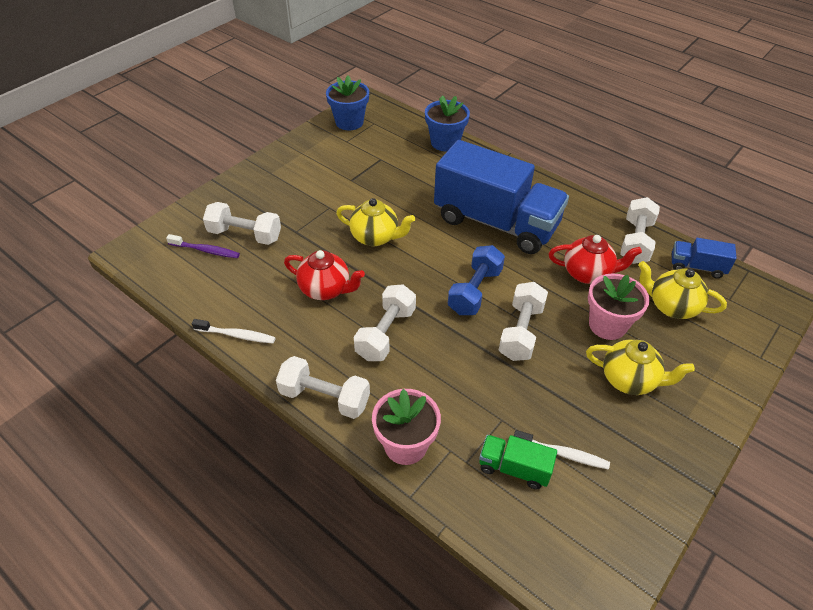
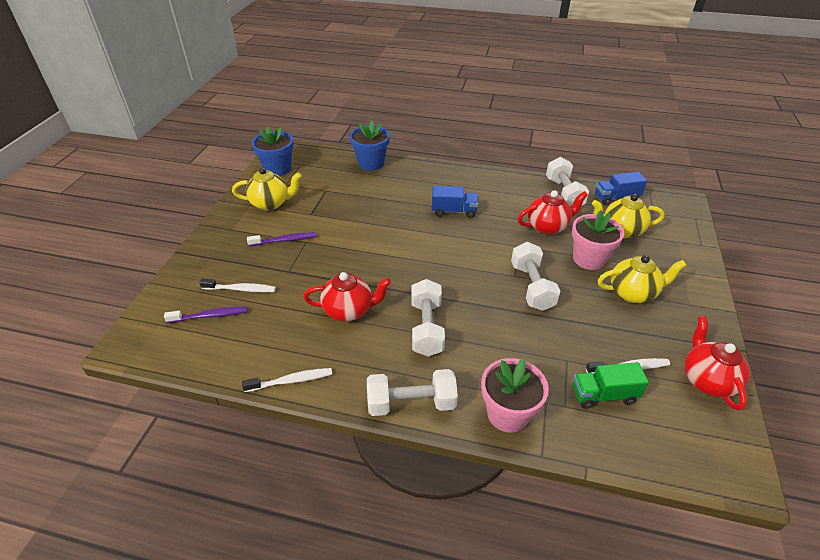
camera: 25 degrees left, 5 degrees down
(245, 235) = (241, 289): white dumbbell -> white toothbrush
(311, 199) = (285, 240): none -> purple toothbrush
(375, 237) = (364, 253): yellow teapot -> yellow teapot (271, 203)
(475, 291) = (474, 268): blue dumbbell -> none
(496, 223) = (454, 211): blue truck -> blue truck, size x0.42
(639, 502) = (707, 380): none -> red teapot

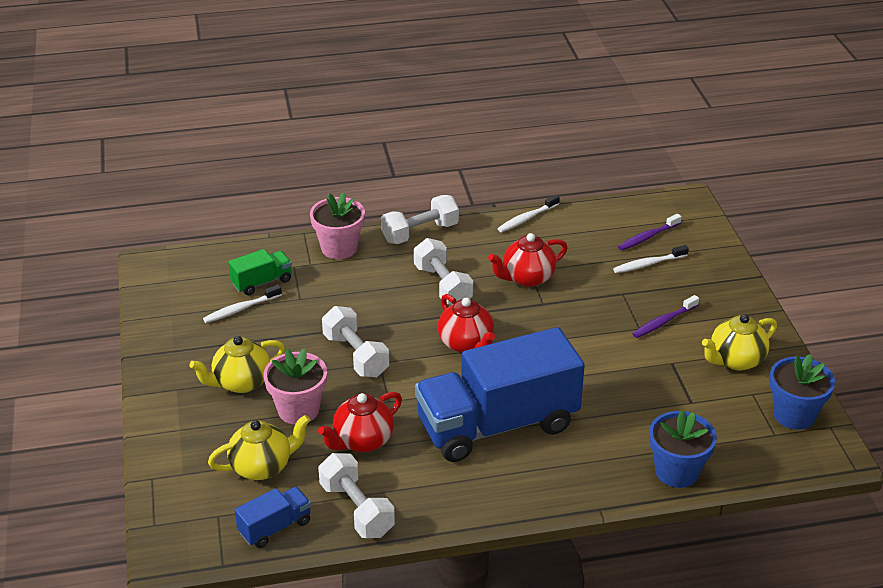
camera: 155 degrees right, 5 degrees down
(454, 211) = (497, 425): blue truck -> blue truck, size x2.36
(707, 380) = (167, 319): red teapot -> red teapot (466, 344)

